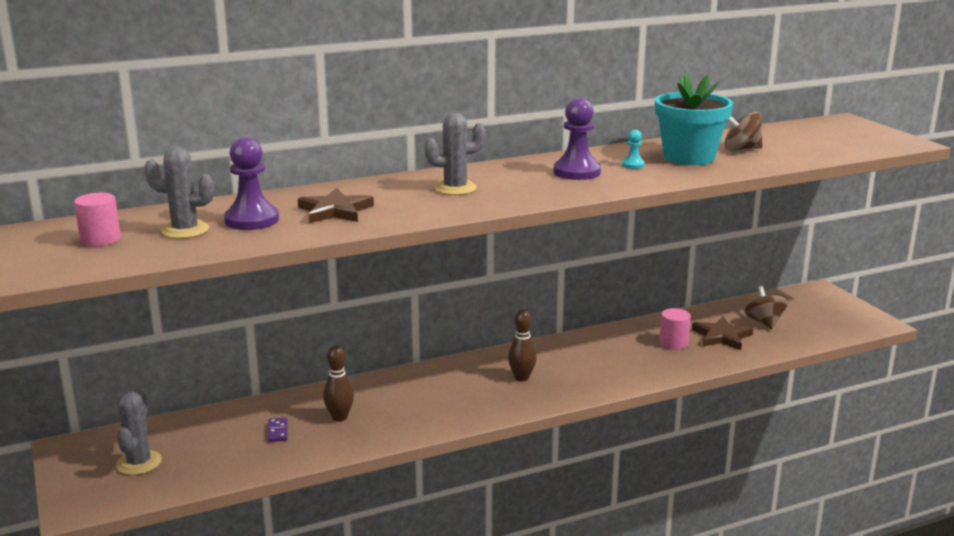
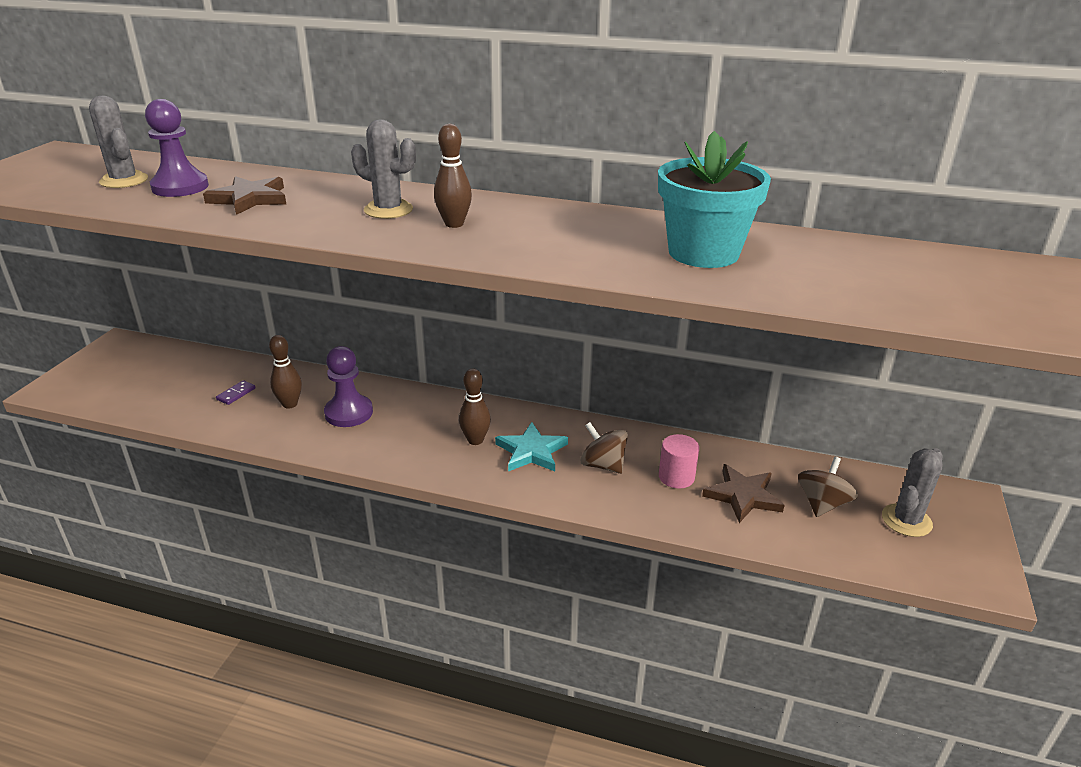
camera: 40 degrees right, 10 degrees up
(100, 239) = (67, 170): pink cylinder -> none
(139, 463) = (129, 374): grey cactus -> grey cactus (906, 520)
(520, 183) = (454, 224): none -> brown bowling pin
(568, 368) = (531, 451): none -> turquoise star
(576, 172) = (537, 230): purple pawn -> purple pawn (349, 413)
(633, 165) = (616, 241): turquoise pawn -> none
(741, 149) = (797, 264): brown spinning top -> brown spinning top (603, 465)

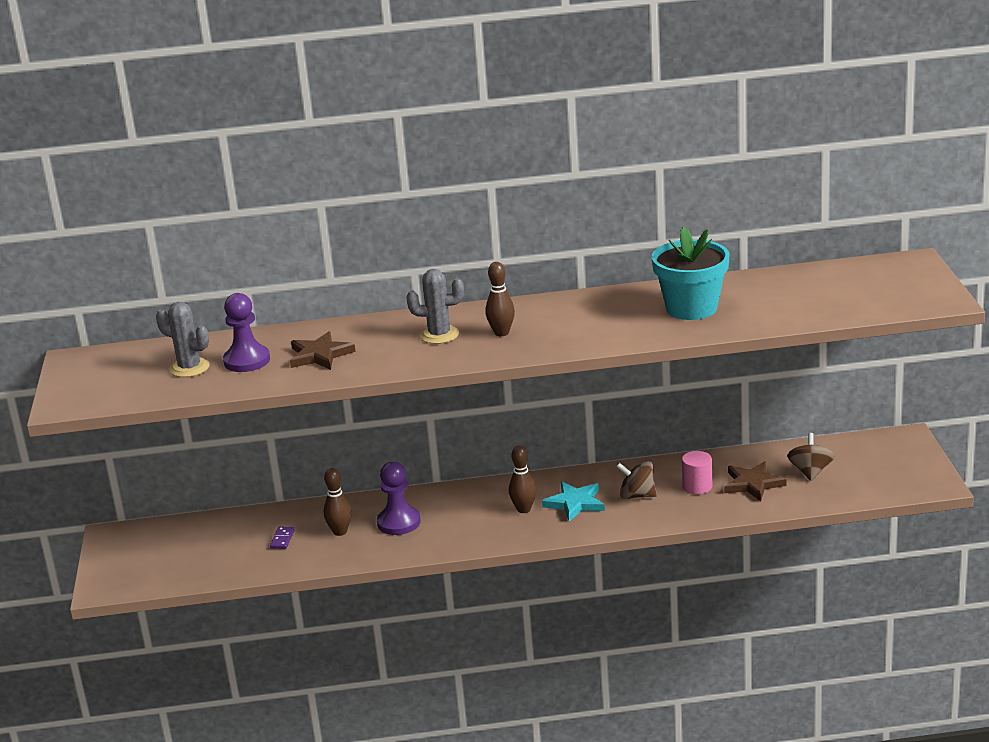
camera: 20 degrees left, 5 degrees down
(906, 520) = (871, 464): grey cactus -> none

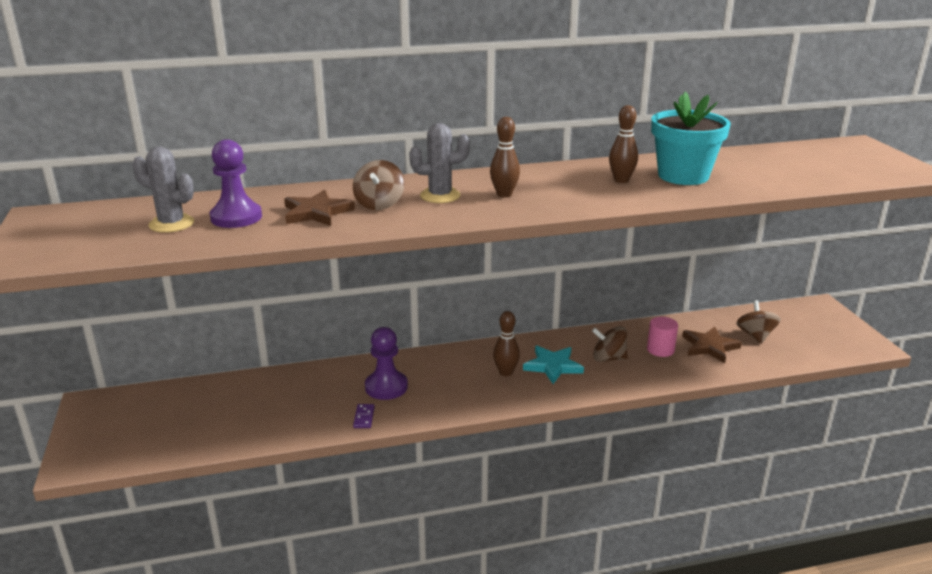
camera: 10 degrees left, 0 degrees up
(282, 539) = (270, 405): purple domino -> purple domino (364, 417)
(340, 532) = (328, 397): brown bowling pin -> brown bowling pin (621, 180)
(379, 345) = (379, 204): none -> brown spinning top

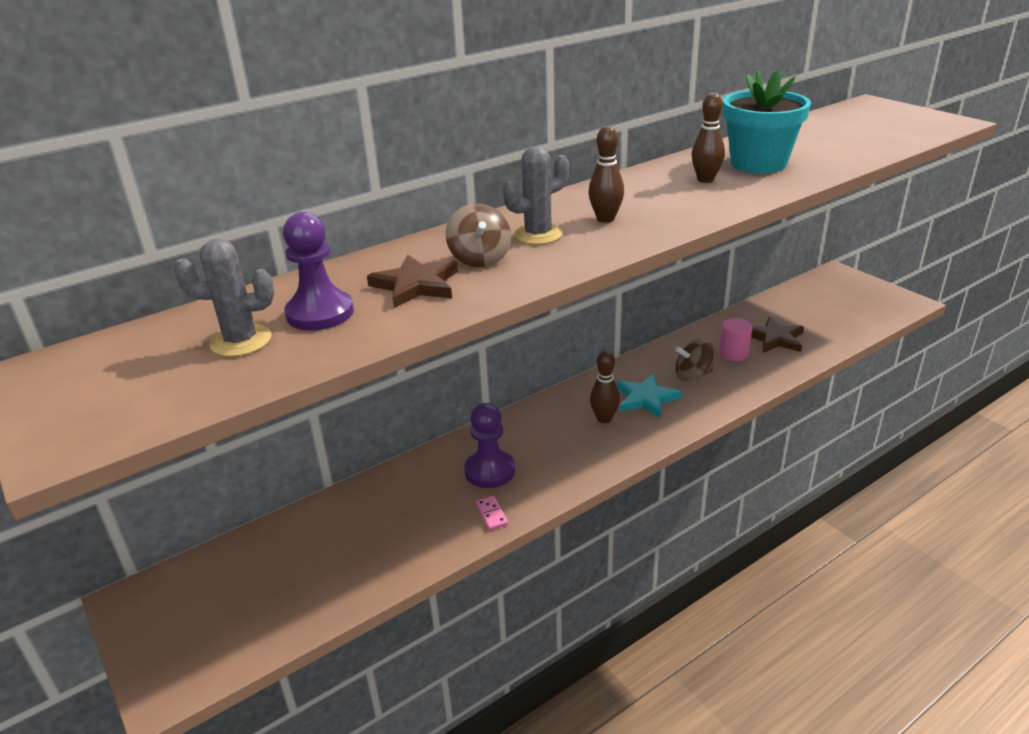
camera: 20 degrees left, 5 degrees up
(364, 417) = (491, 514): purple domino -> pink domino
(755, 335) = (806, 317): brown spinning top -> none

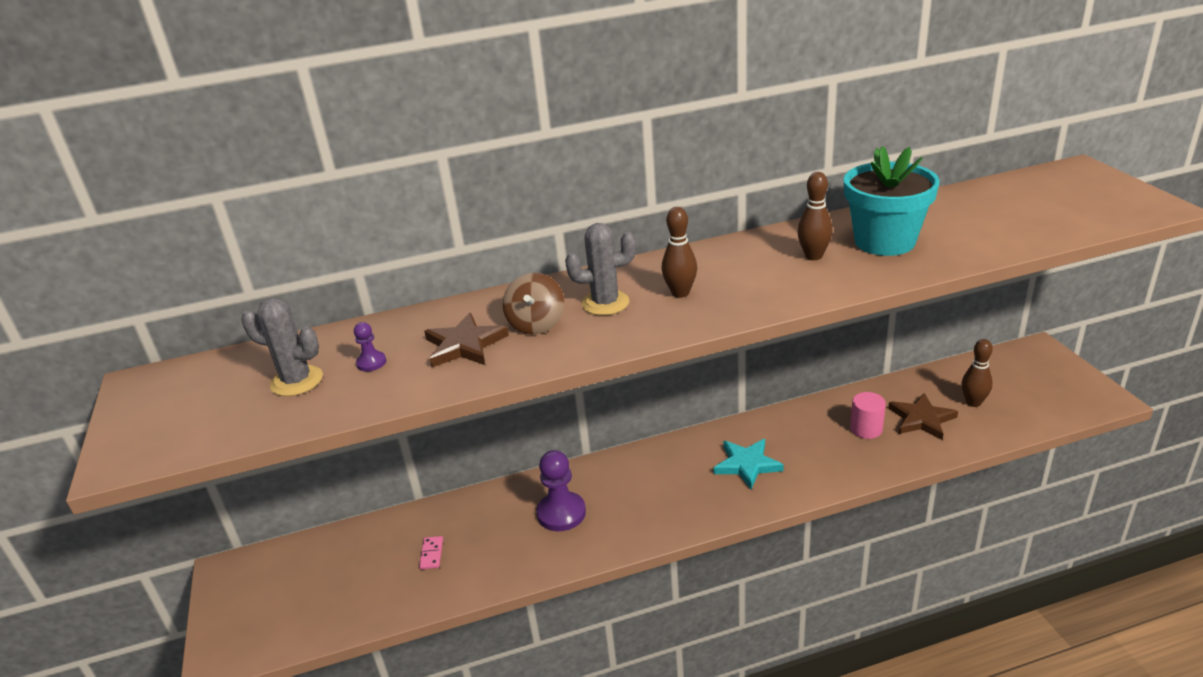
camera: 20 degrees right, 0 degrees up
(320, 313) = (371, 363): purple pawn -> purple pawn, size x0.49
(491, 514) = (542, 558): pink domino -> pink domino (431, 554)
(604, 418) = (694, 479): brown bowling pin -> brown bowling pin (973, 402)
(693, 375) = (809, 447): brown spinning top -> none

